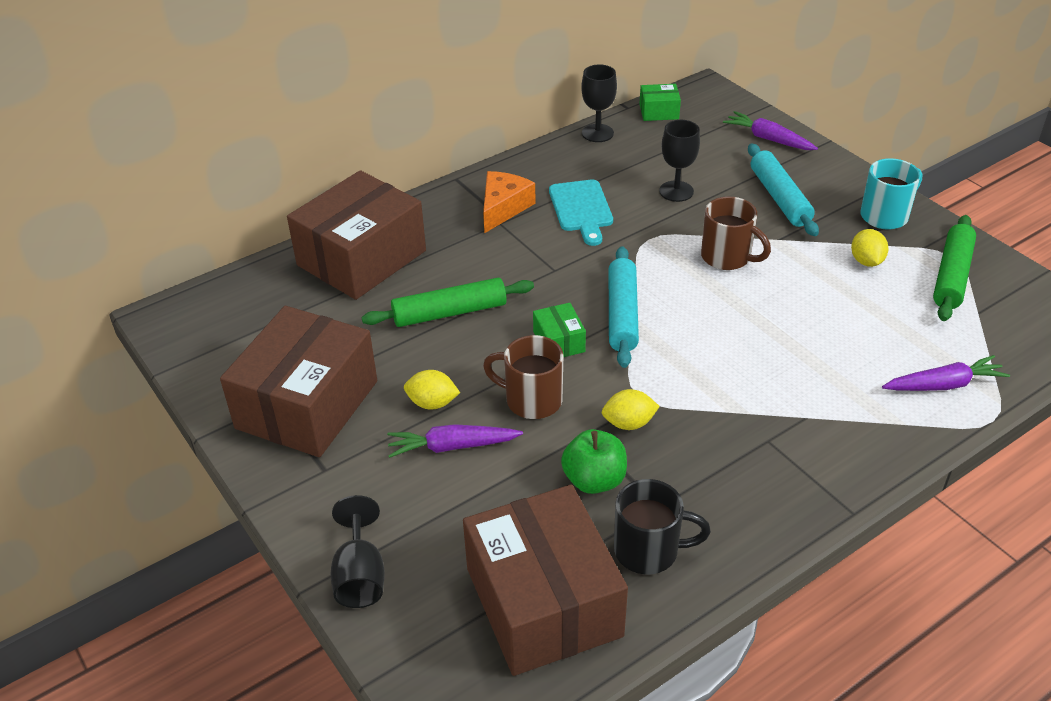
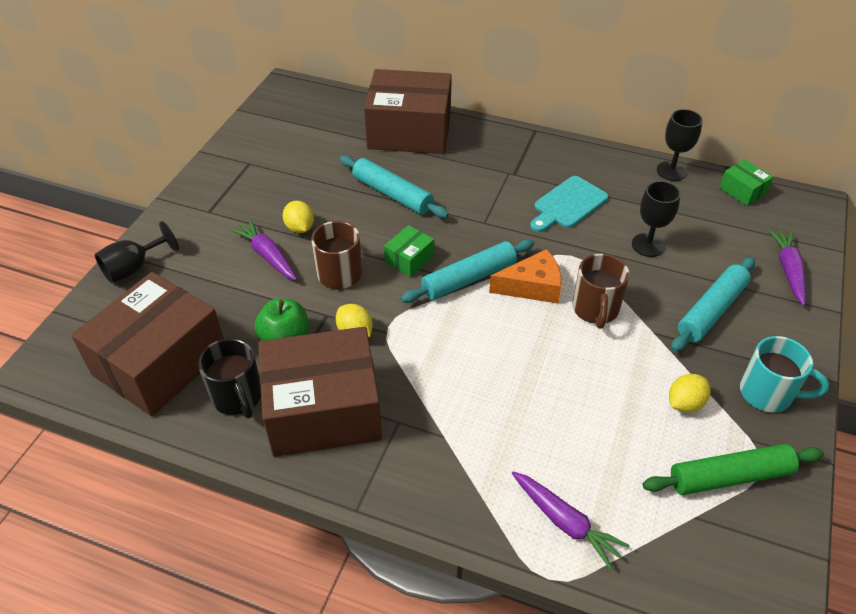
camera: 55 degrees right, 5 degrees up
(307, 404) = (257, 177): brown box -> brown box (323, 410)
(450, 313) = (392, 194): green rolling pin -> turquoise rolling pin
(503, 208) = (527, 166): orange cheese -> orange cheese (532, 286)

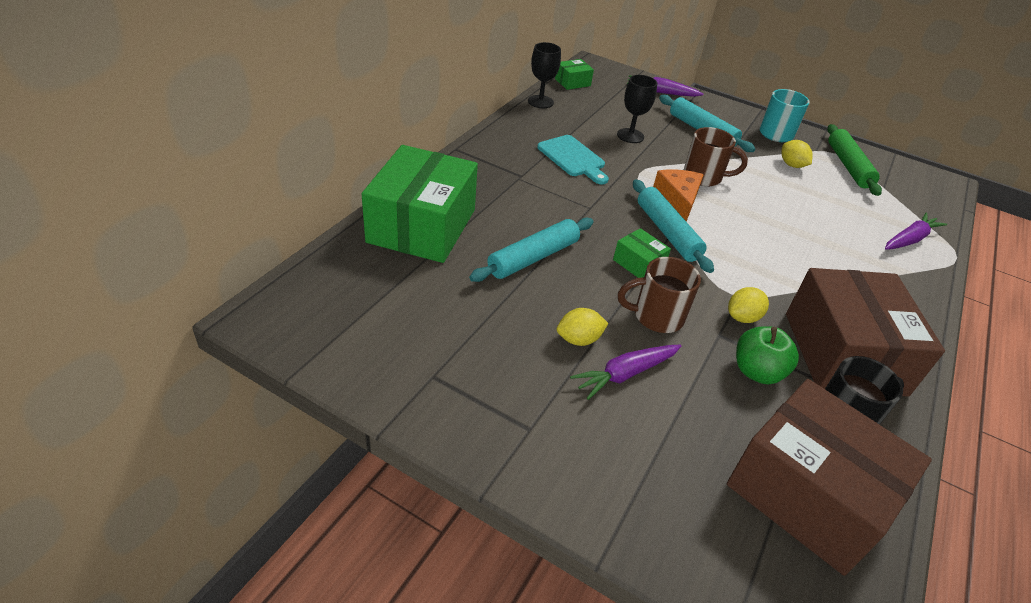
camera: 85 degrees left, 5 degrees down
(134, 268) = (641, 526): black goblet -> none
(409, 131) = (422, 226): brown box -> green box

